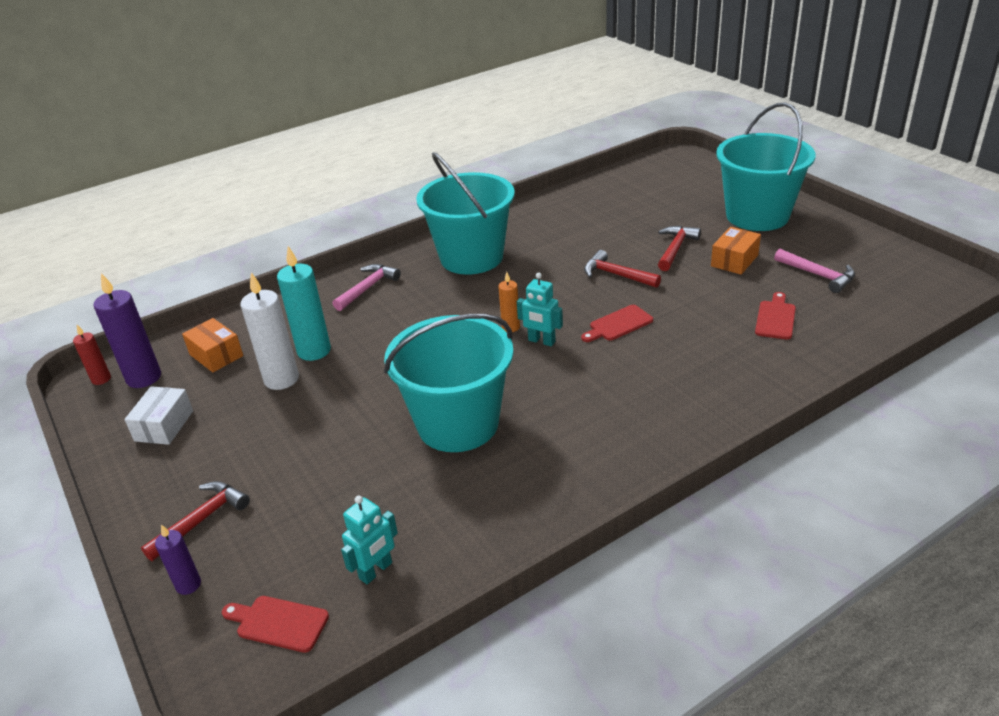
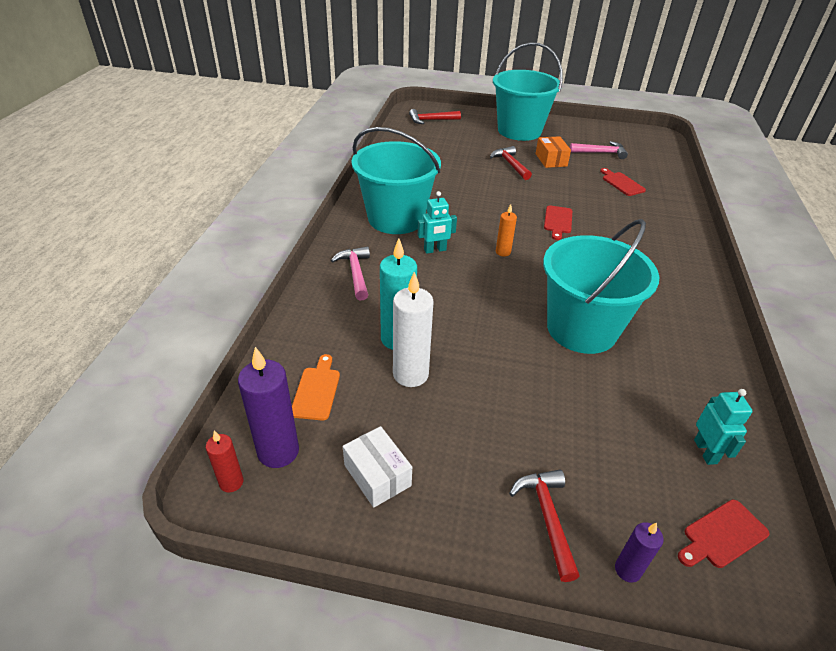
camera: 50 degrees left, 5 degrees up
(216, 355) = (317, 390): orange box -> orange cutting board
(541, 341) = (535, 252): turquoise robot -> turquoise robot (435, 250)
(616, 275) = (506, 192): red hammer -> red hammer (431, 120)

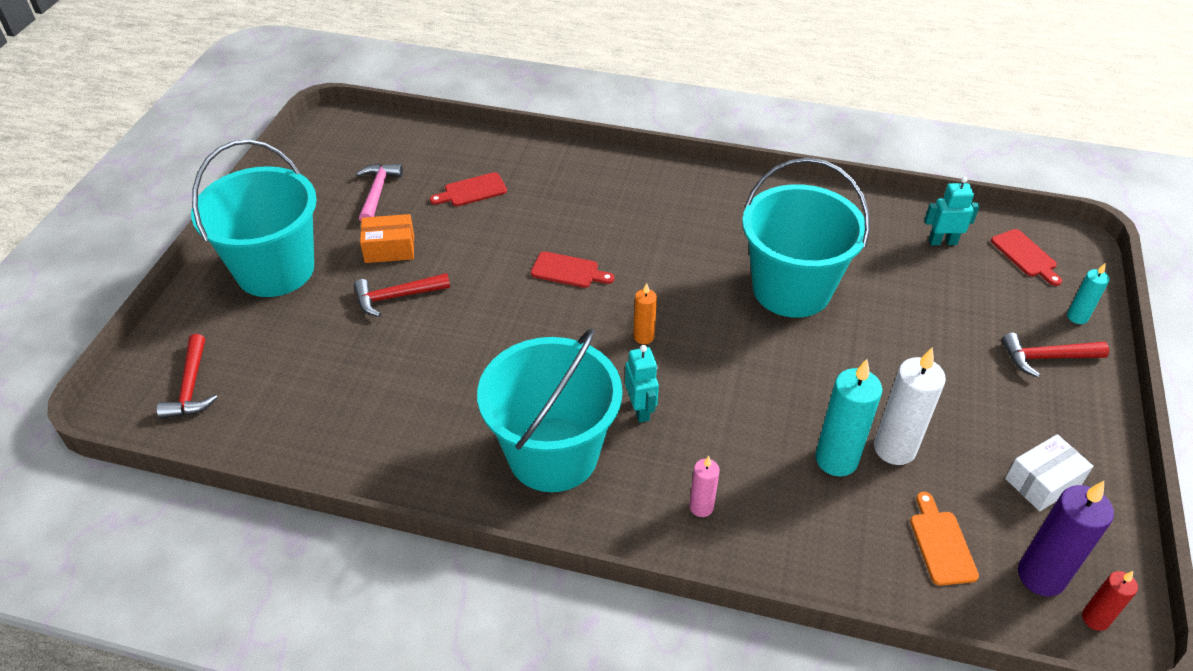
camera: 85 degrees left, 5 degrees up
(317, 390) = (941, 543): orange cutting board -> orange cutting board turned 75 degrees clockwise
(355, 273) = (701, 507): pink hammer -> pink candle
(627, 570) = (1077, 317): purple candle -> turquoise candle

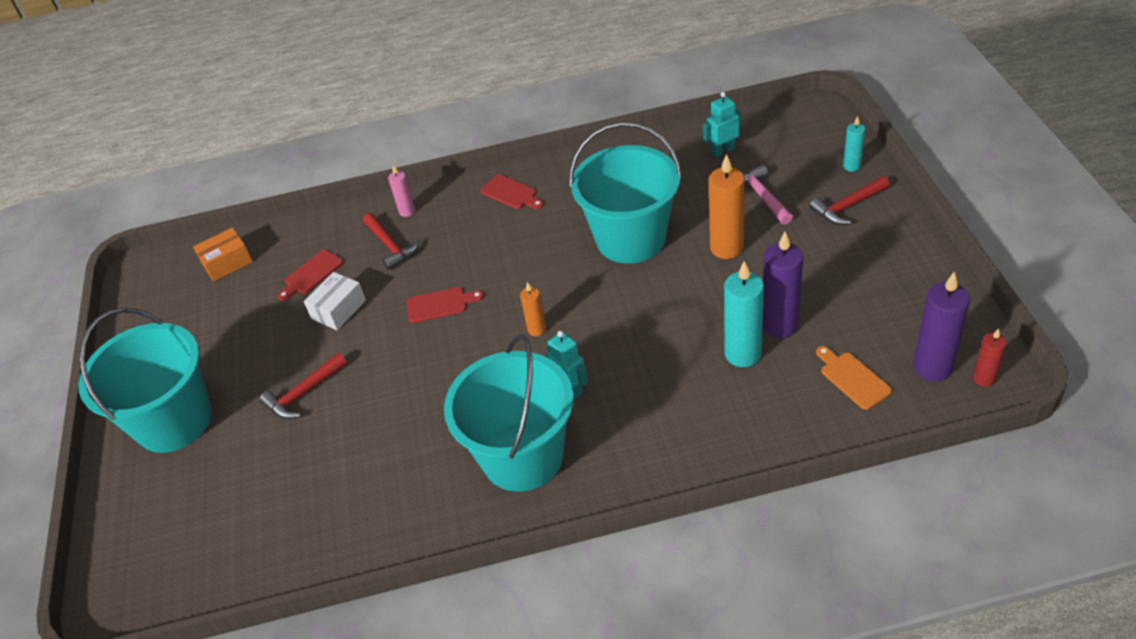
camera: 20 degrees left, 0 degrees up
(191, 387) = (164, 557): red hammer -> red hammer (391, 246)
(377, 192) = (225, 312): pink hammer -> pink hammer (762, 196)
(389, 248) = (269, 355): orange box -> orange box (227, 263)
(701, 507) = (664, 439): pink candle -> pink candle (407, 211)
(885, 342) = (726, 248): none -> orange candle
(894, 448) = (780, 325): white candle -> purple candle
(1025, 256) = (789, 135): red cutting board -> red cutting board (511, 193)
(1042, 482) = (896, 299): white box -> white box (338, 309)

